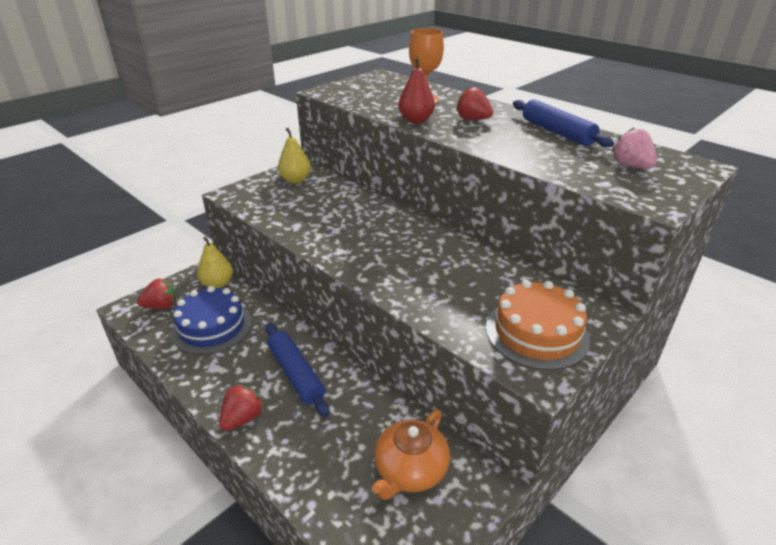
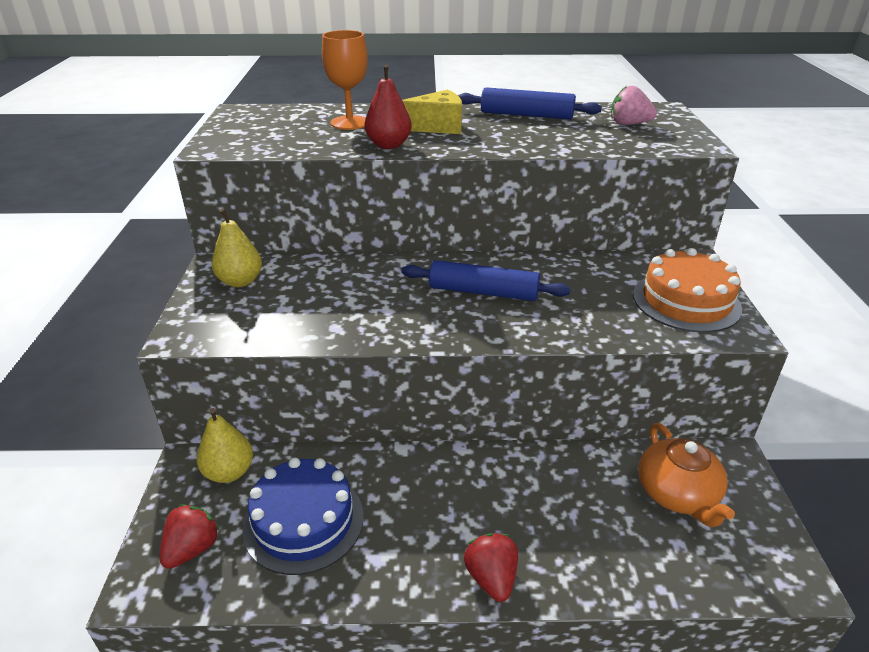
camera: 45 degrees left, 0 degrees up
(296, 374) = (472, 496): blue rolling pin -> blue rolling pin (483, 292)
(472, 119) = (437, 127): red strawberry -> yellow cheese

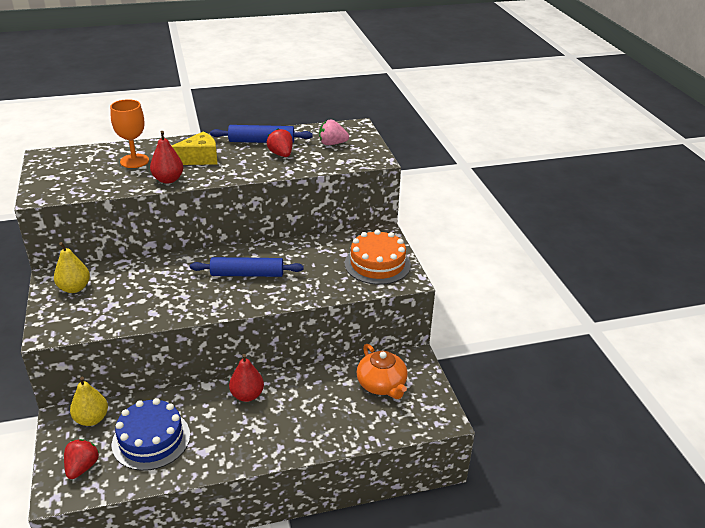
camera: 15 degrees left, 0 degrees up
(460, 474) = (247, 395): none -> red pear
(491, 578) = (274, 449): red strawberry -> red strawberry (281, 154)

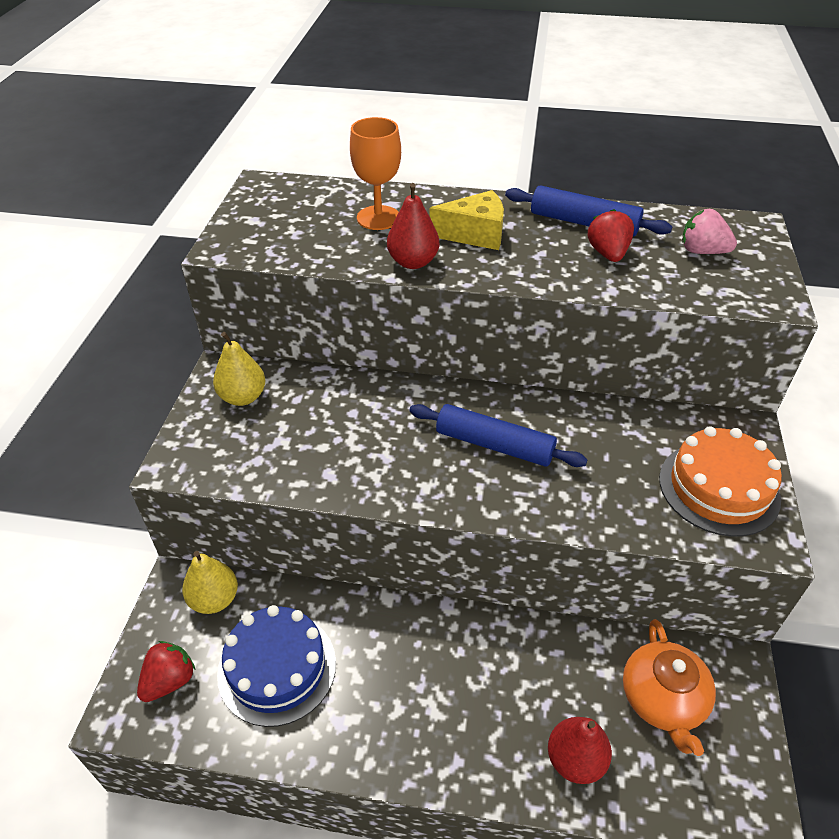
camera: 25 degrees right, 10 degrees up
(247, 395) = (440, 638): red pear -> red pear (575, 760)

